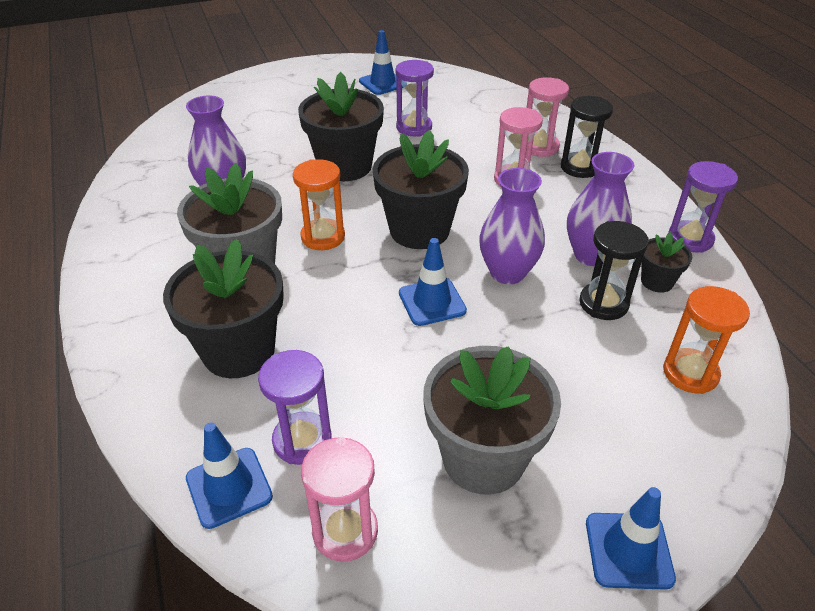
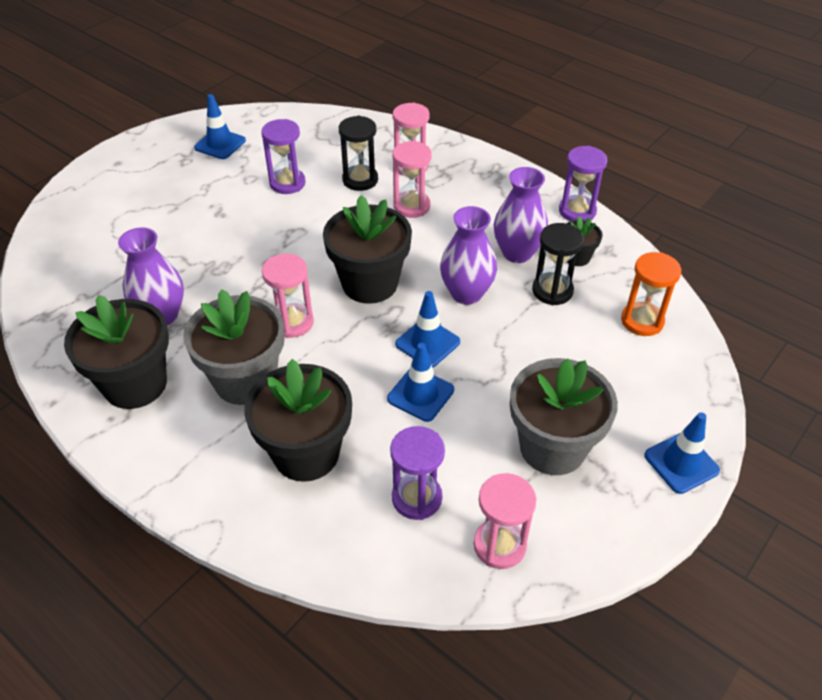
camera: 30 degrees left, 5 degrees up
(229, 487) = (391, 559): blue traffic cone -> blue traffic cone (420, 394)
(323, 237) = (292, 322): orange hourglass -> pink hourglass
(345, 166) = (255, 246): black flower pot -> black flower pot (135, 384)
(580, 167) = (456, 175): black hourglass -> black hourglass (360, 180)

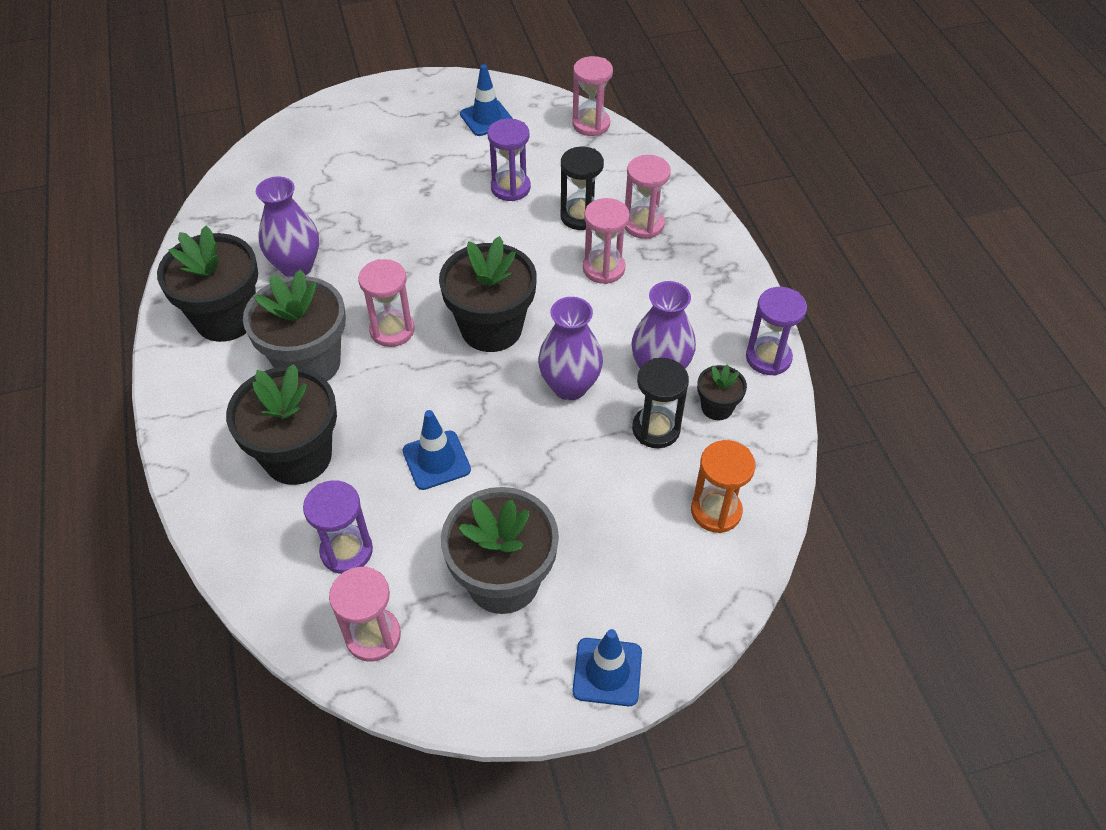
camera: 35 degrees right, 5 degrees up
(306, 117) = (591, 124): none -> pink hourglass
(427, 343) = (488, 415): blue traffic cone -> none

